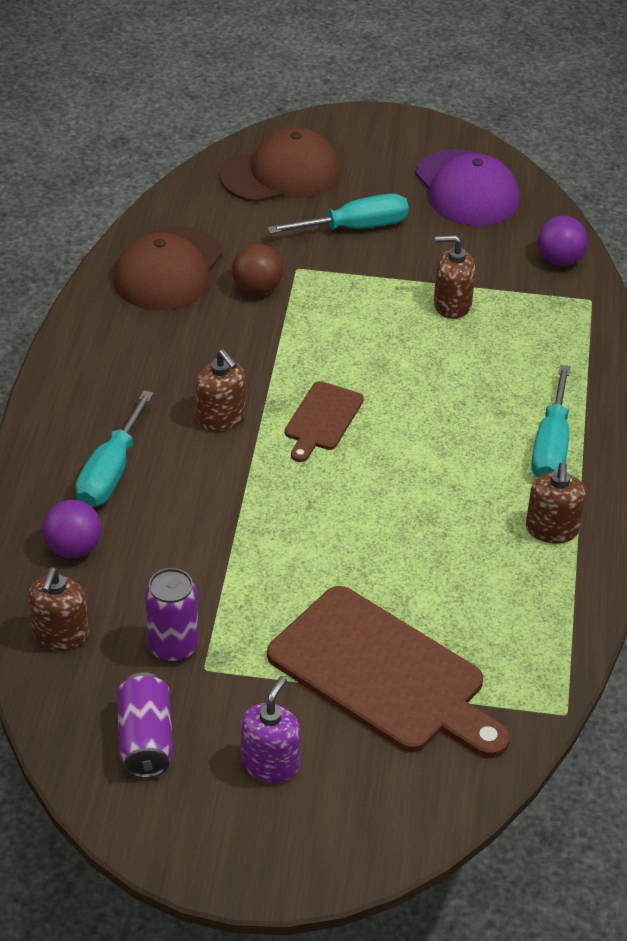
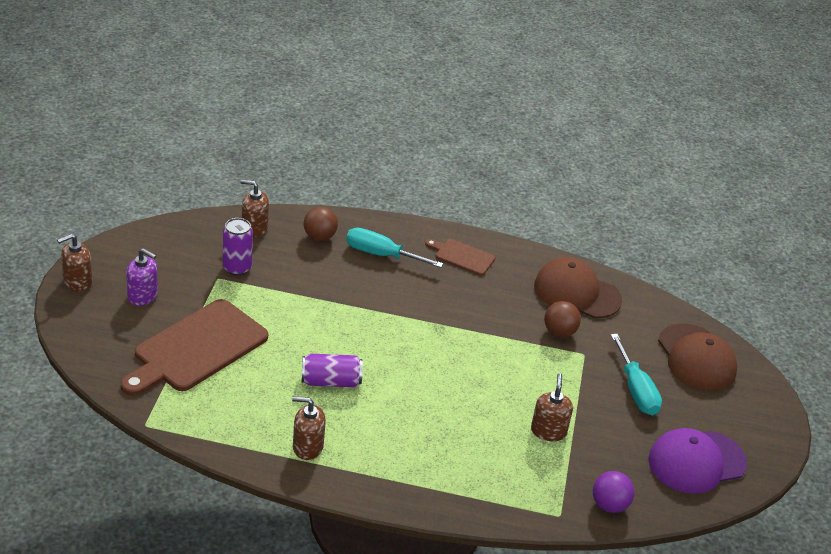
camera: 90 degrees right, 5 degrees down
(73, 548) = (319, 237): purple ball -> brown ball
(145, 740) = (172, 253): purple can -> purple can (331, 381)
(221, 417) = (428, 303): brown soap dispenser -> brown soap dispenser (77, 282)
(322, 419) = (424, 348): brown cutting board -> brown cutting board (462, 256)
(551, 446) = (391, 461): turquoise screwdriver -> none

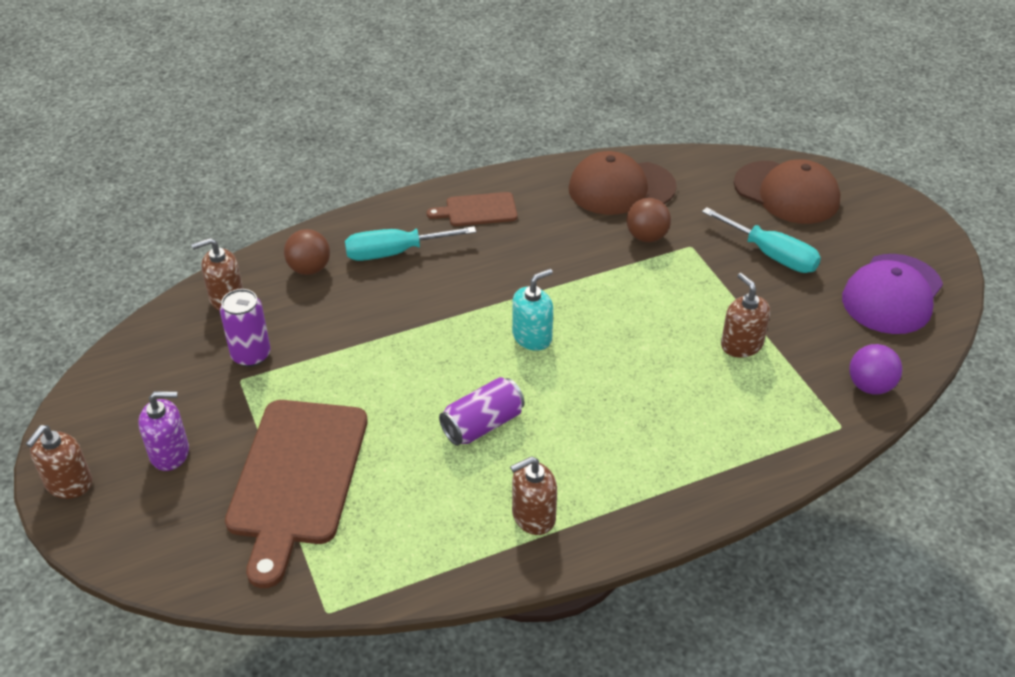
camera: 30 degrees left, 5 degrees up
(415, 350) = (532, 337): none -> turquoise soap dispenser

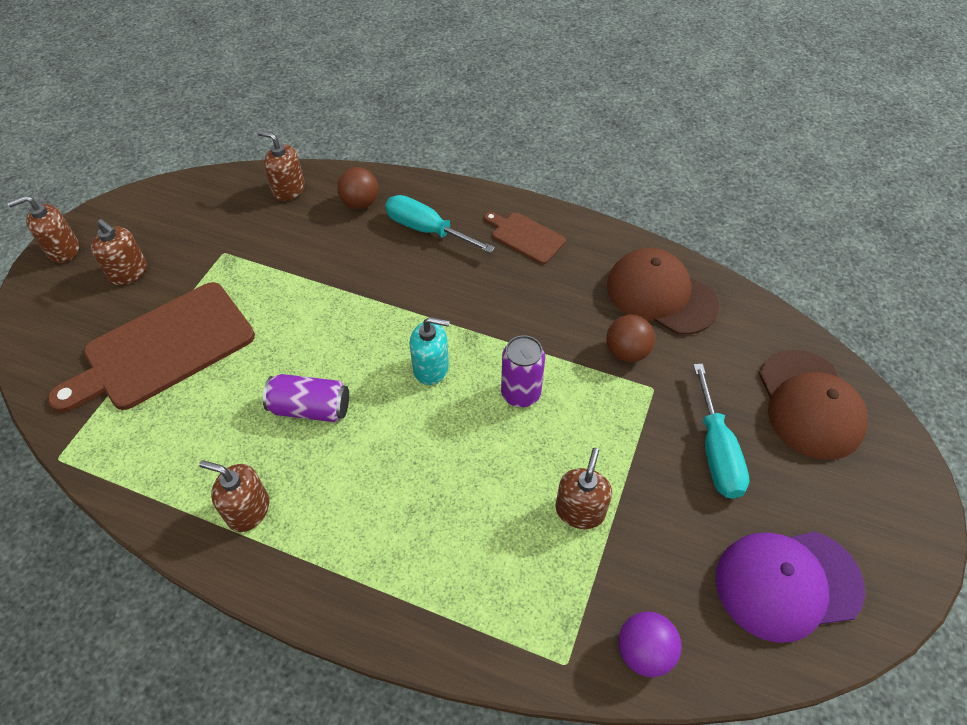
camera: 45 degrees right, 10 degrees up
(170, 453) = (128, 272): purple soap dispenser -> brown soap dispenser
(251, 355) = (250, 240): purple can -> purple can (520, 393)

